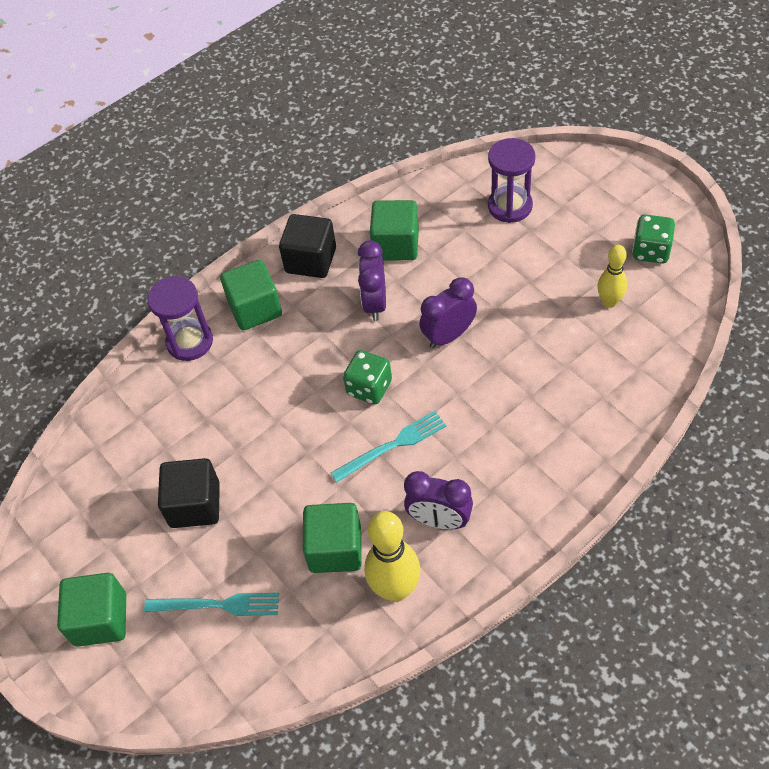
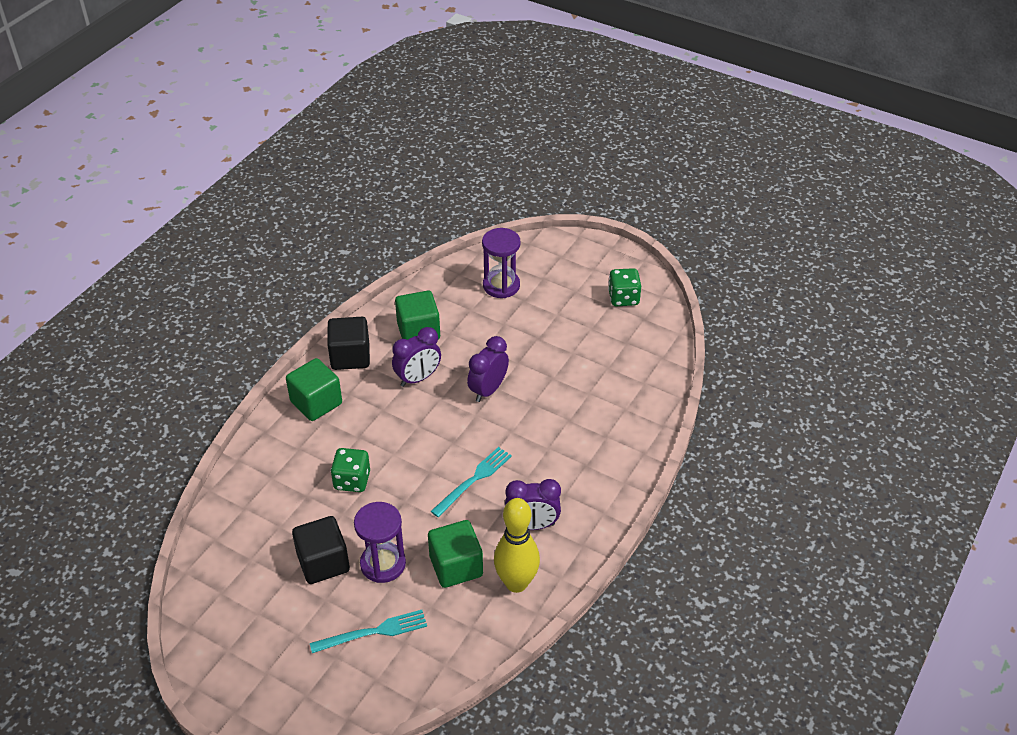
camera: 25 degrees left, 10 degrees down
(100, 619) = (274, 669): green cube -> none
(190, 342) = (268, 440): purple hourglass -> purple hourglass (383, 564)
(369, 388) = (437, 442): green dice -> green dice (352, 480)
(375, 303) = (418, 378): purple clock -> purple clock turned 105 degrees counterclockwise
(609, 302) = (605, 340): yellow bowling pin -> none

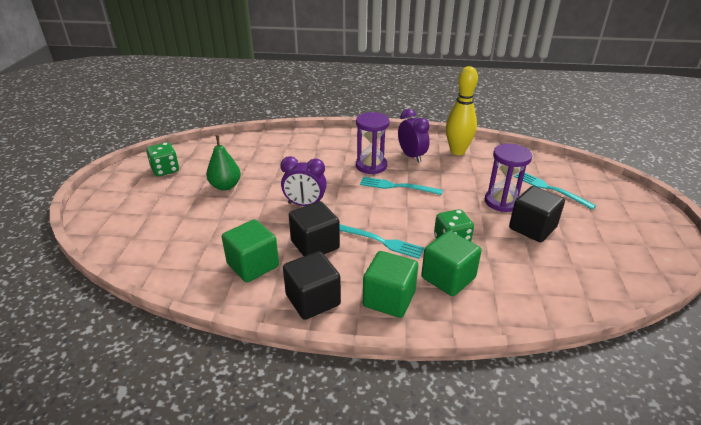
camera: 115 degrees left, 10 degrees down
(390, 426) = (380, 241): none -> turquoise fork
(418, 378) = (315, 245): purple clock -> black cube
(456, 566) = (470, 174): green cube -> green cube (448, 278)
(501, 285) = (166, 234): purple hourglass -> purple hourglass (371, 166)
(561, 338) = (225, 186): none -> green pear

